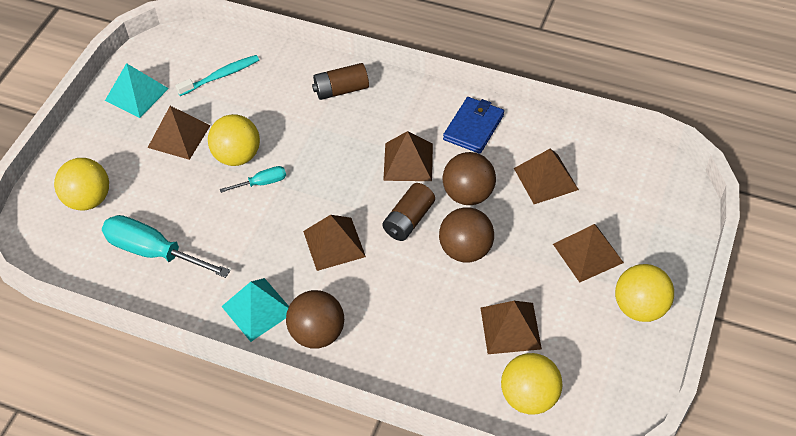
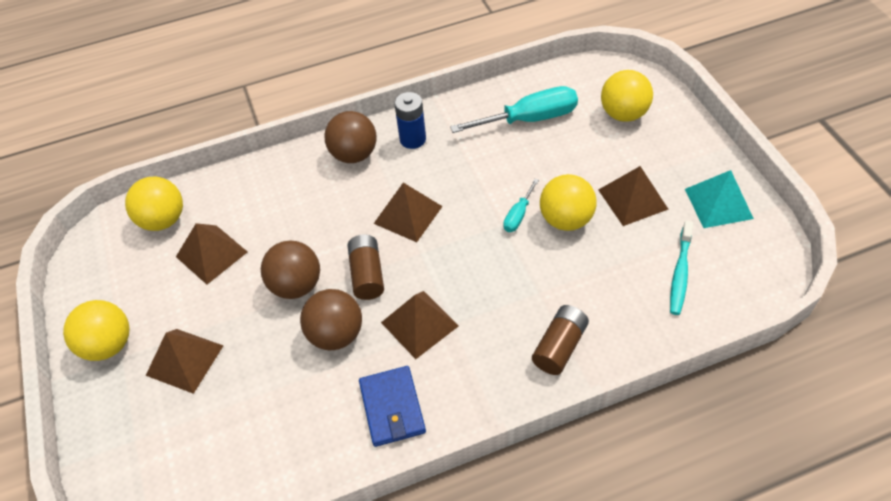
camera: 140 degrees right, 0 degrees up
(257, 309) = (413, 139): turquoise pyramid -> blue battery
(546, 179) = (275, 406): brown pyramid -> none

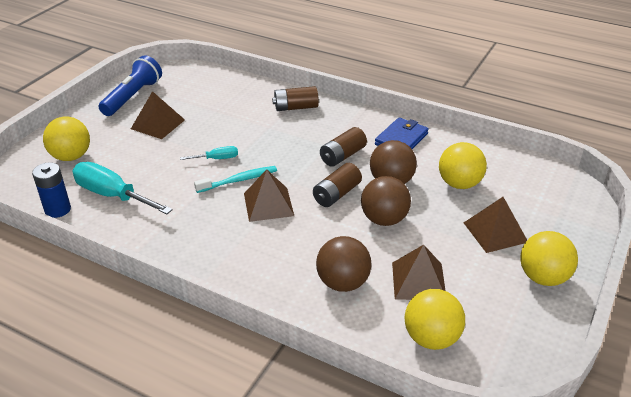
camera: 135 degrees left, 15 degrees down
(354, 154) = (239, 267): brown ball -> brown ball (343, 283)
(413, 139) = (190, 244): blue battery -> blue battery (58, 209)
(419, 324) = (342, 156): brown pyramid -> brown battery
(566, 219) = (201, 140): yellow ball -> yellow ball (459, 184)
(680, 273) = (202, 92): turquoise toothbrush -> turquoise toothbrush (238, 180)
(718, 203) = (133, 97): turquoise pyramid -> blue flashlight

